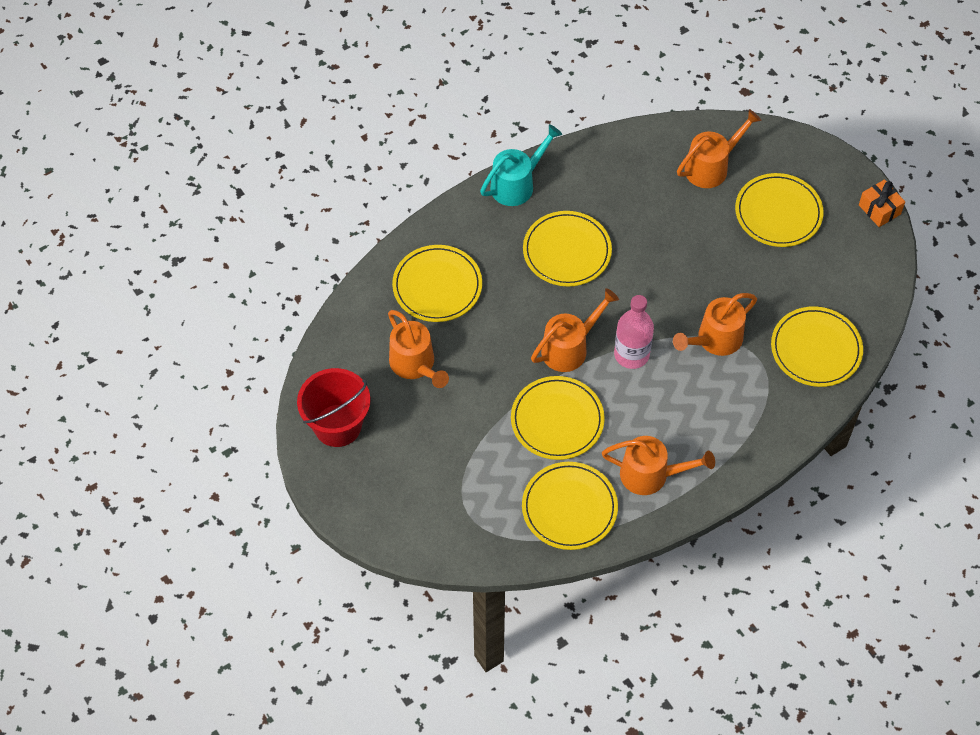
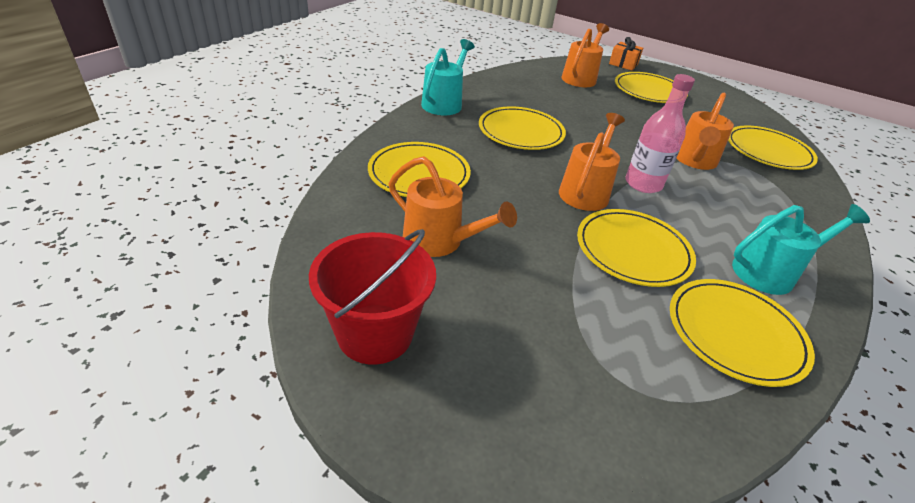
camera: 30 degrees left, 20 degrees down
(651, 475) = (771, 272): orange watering can -> turquoise watering can
(879, 209) = (705, 81): orange gift -> orange gift (623, 64)

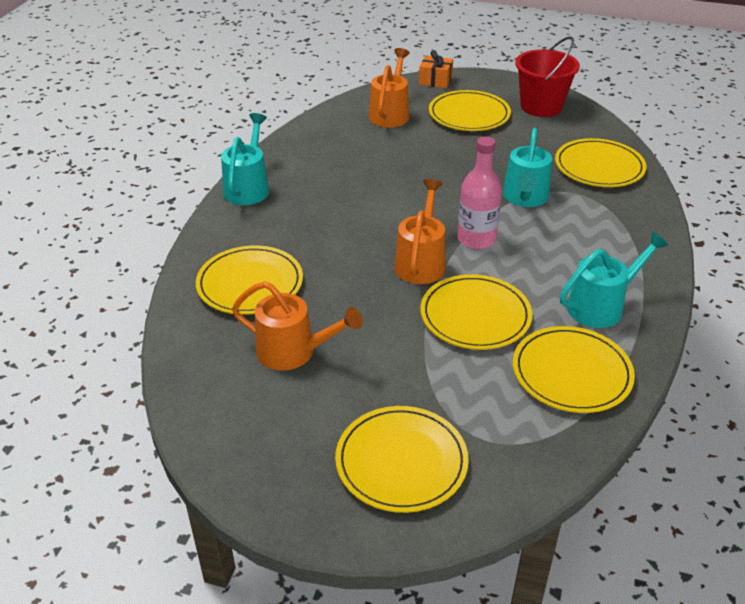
camera: 10 degrees left, 0 degrees up
(375, 333) = (264, 452): red bucket -> red bucket (541, 106)
(521, 132) = (341, 206): yellow plate -> yellow plate (401, 462)
(694, 161) = (525, 198): orange watering can -> turquoise watering can

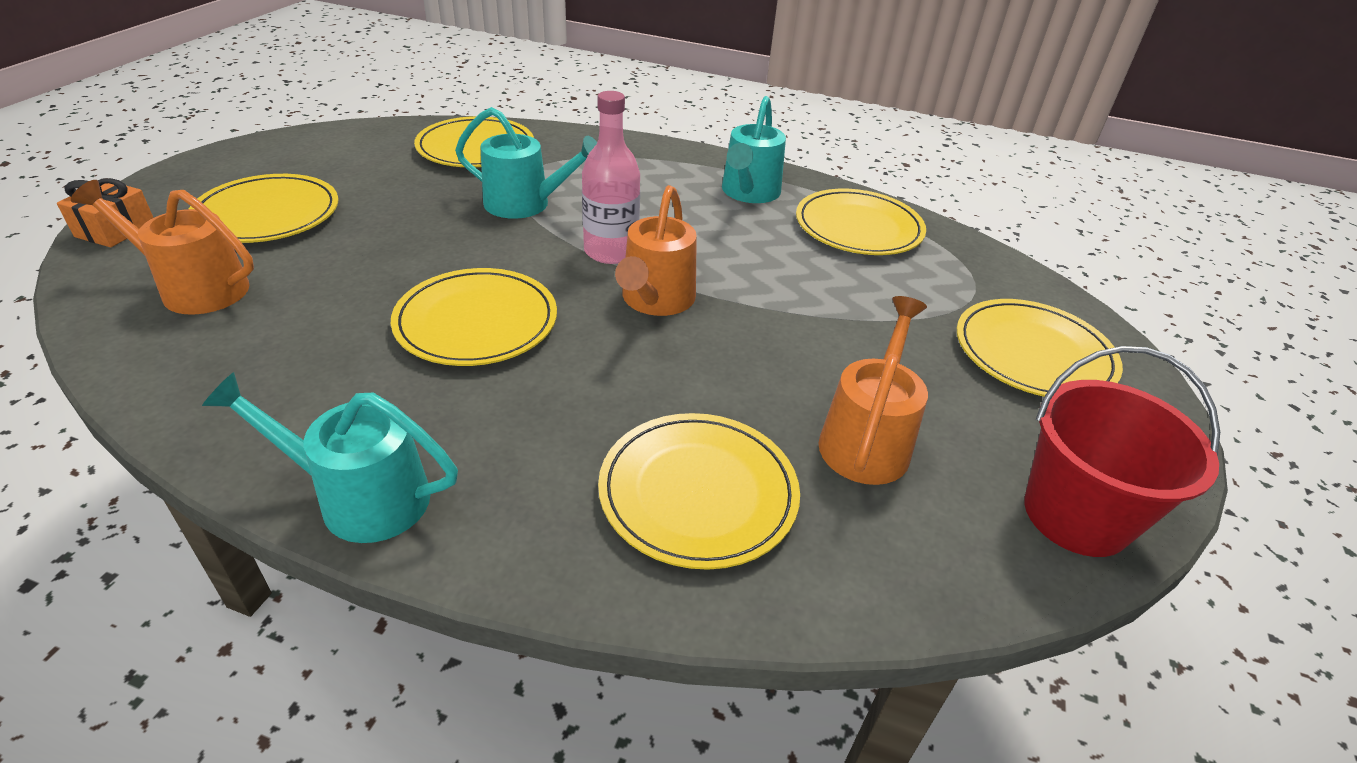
camera: 90 degrees left, 0 degrees up
(421, 262) = (655, 301): orange watering can -> orange watering can turned 90 degrees counterclockwise
(475, 316) = (770, 272): yellow plate -> yellow plate (476, 322)
(541, 106) = (293, 158): red bucket -> red bucket (1076, 515)
(602, 306) = (748, 193): turquoise watering can -> turquoise watering can turned 135 degrees counterclockwise

